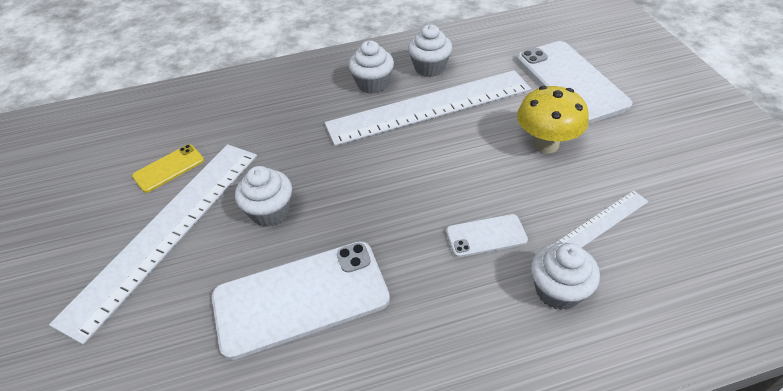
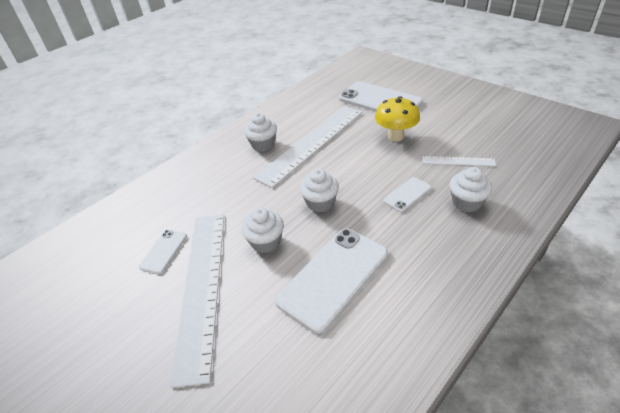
camera: 30 degrees left, 5 degrees down
(169, 168) = (163, 251): yellow phone -> white phone
(429, 68) = (291, 122): white cupcake -> white cupcake (320, 203)
(602, 222) = (458, 161): white ruler -> white ruler turned 75 degrees clockwise

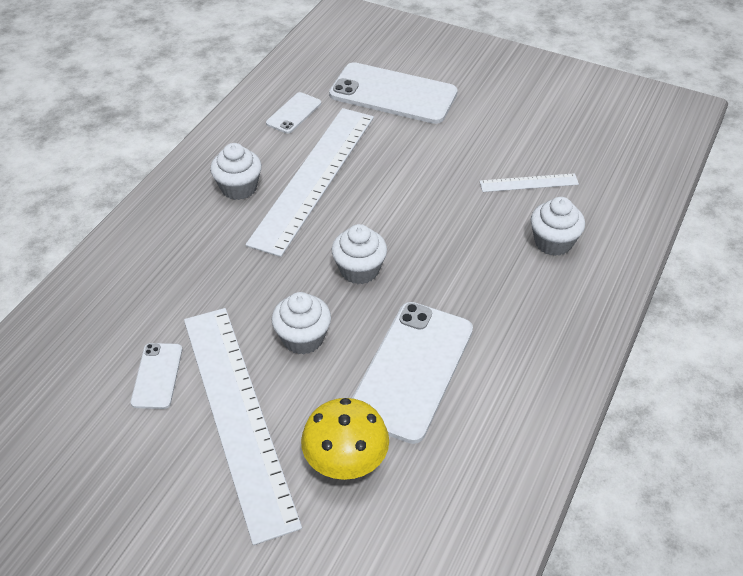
camera: 20 degrees left, 5 degrees up
(396, 136) = (434, 153): yellow mushroom -> yellow mushroom (346, 464)
(407, 194) = (474, 241): white phone -> white phone (294, 113)

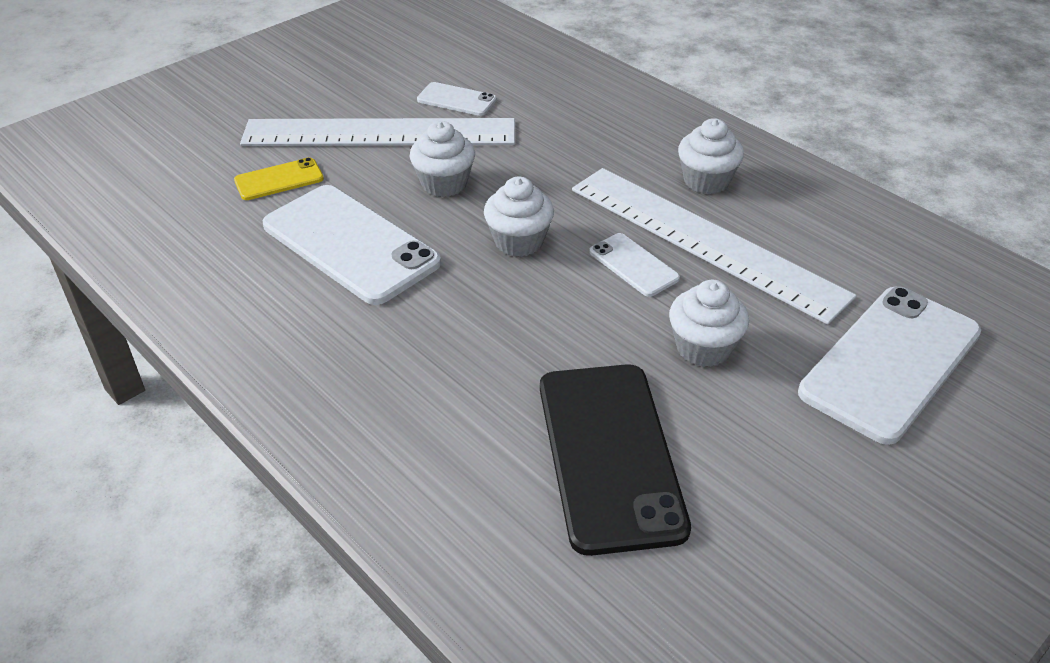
camera: 110 degrees right, 5 degrees down
(294, 113) = (855, 250): white phone -> white phone (633, 265)
(346, 464) = (279, 179): yellow mushroom -> yellow phone
(529, 183) = (610, 455): white ruler -> black phone
(553, 242) = (469, 434): white cupcake -> white cupcake (703, 348)

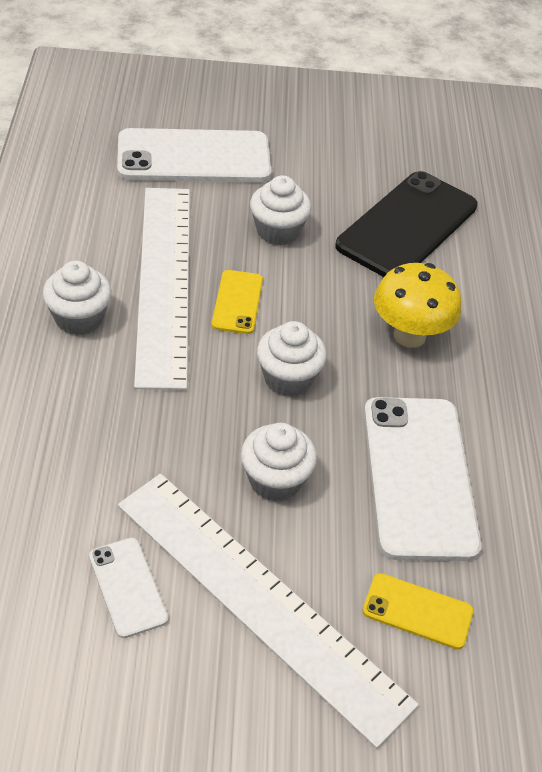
camera: 140 degrees left, 5 degrees up
(471, 338) = (409, 335): none -> yellow mushroom
(633, 265) = (237, 302): white phone -> yellow phone

